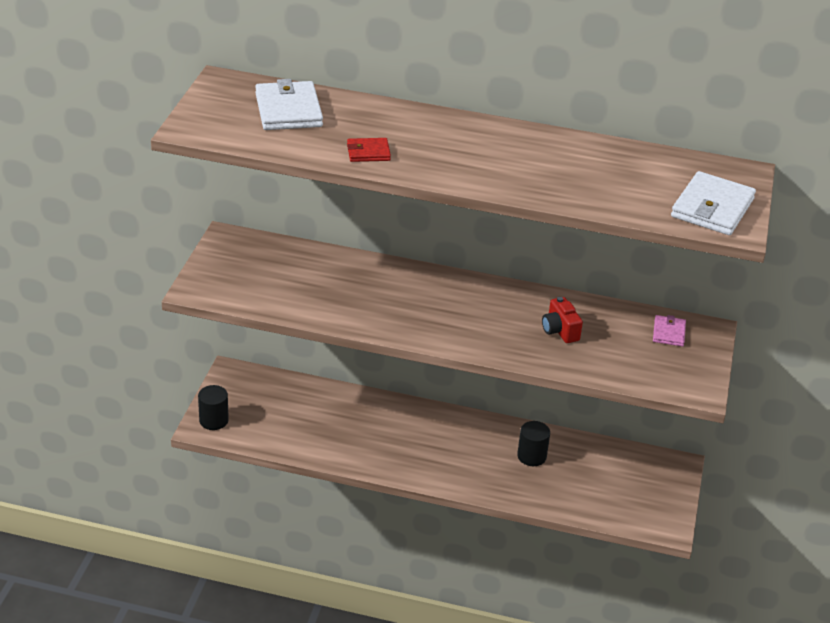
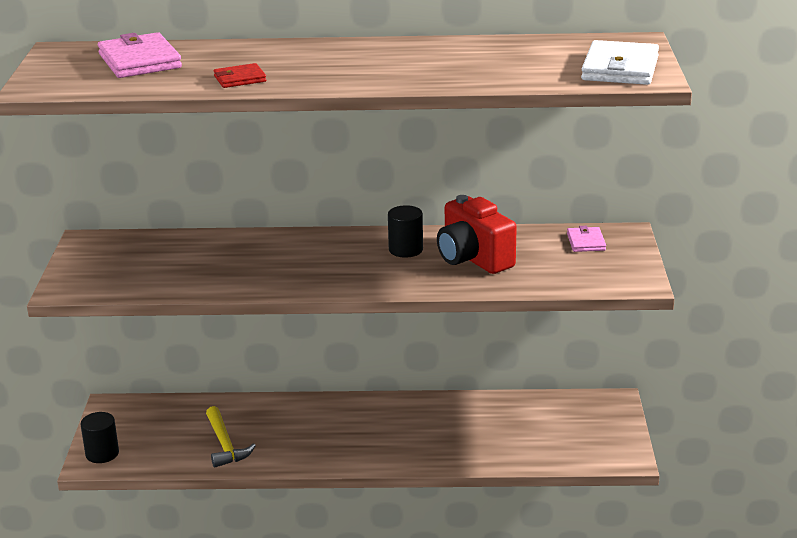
camera: 10 degrees left, 10 degrees down
(288, 110) = (140, 61): white wallet -> pink wallet
(320, 434) = (225, 445): none -> yellow hammer
(531, 456) = (460, 422): black cylinder -> black cylinder (405, 250)
(559, 331) = (473, 259): red camera -> red camera, size x1.74

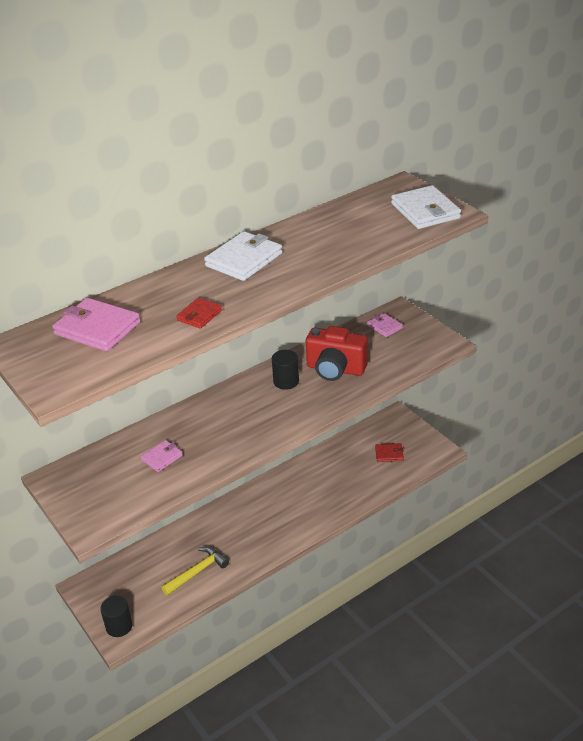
camera: 35 degrees left, 10 degrees up
(199, 263) = (162, 457): none -> pink wallet
(225, 445) = (197, 571): yellow hammer -> yellow hammer turned 75 degrees counterclockwise
(355, 53) = (244, 260): none -> white wallet
(559, 434) = (389, 454): none -> red wallet

